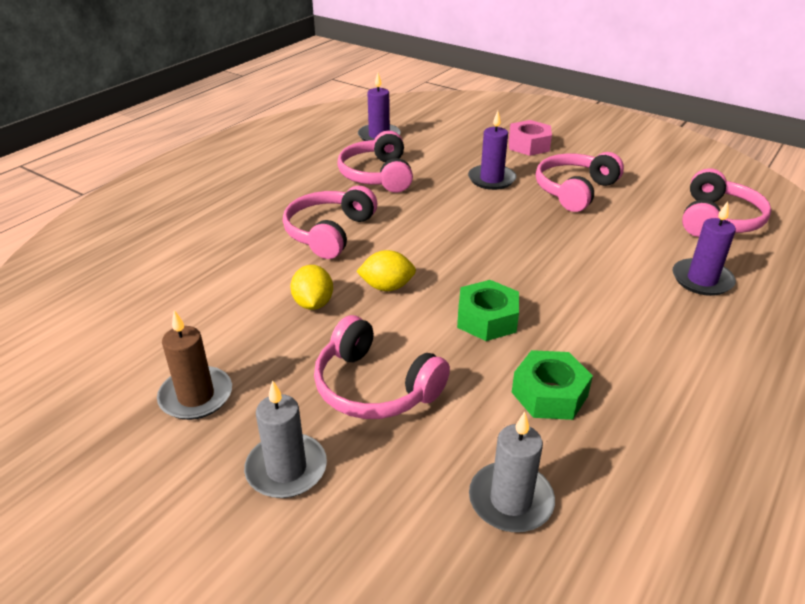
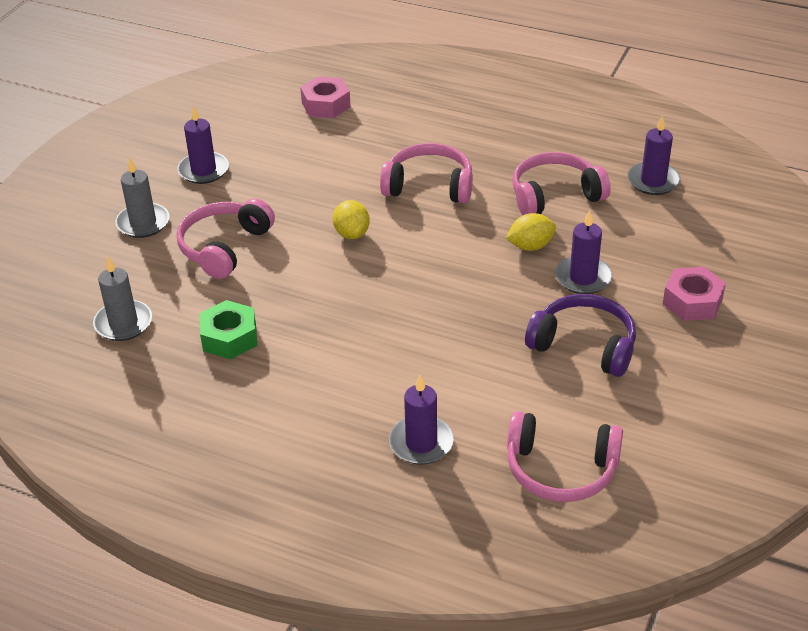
camera: 80 degrees right, 5 degrees up
(130, 281) = (326, 105): none -> pink nut
(196, 396) = (203, 170): brown candle -> purple candle
(313, 304) = (318, 199): yellow lemon -> yellow lemon (530, 246)
(487, 319) = (319, 296): green nut -> none
(574, 191) = (584, 345): pink headphones -> purple headphones

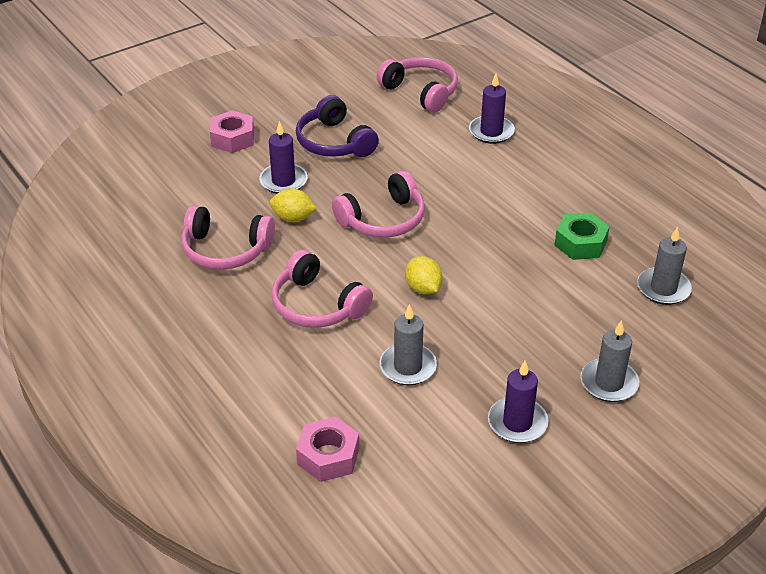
camera: 150 degrees left, 0 degrees up
(224, 247) = (543, 323): pink headphones -> pink headphones (383, 219)
(315, 173) = (408, 367): none -> grey candle
(352, 233) = (423, 288): yellow lemon -> yellow lemon turned 45 degrees counterclockwise
(653, 181) = (136, 228): purple candle -> none

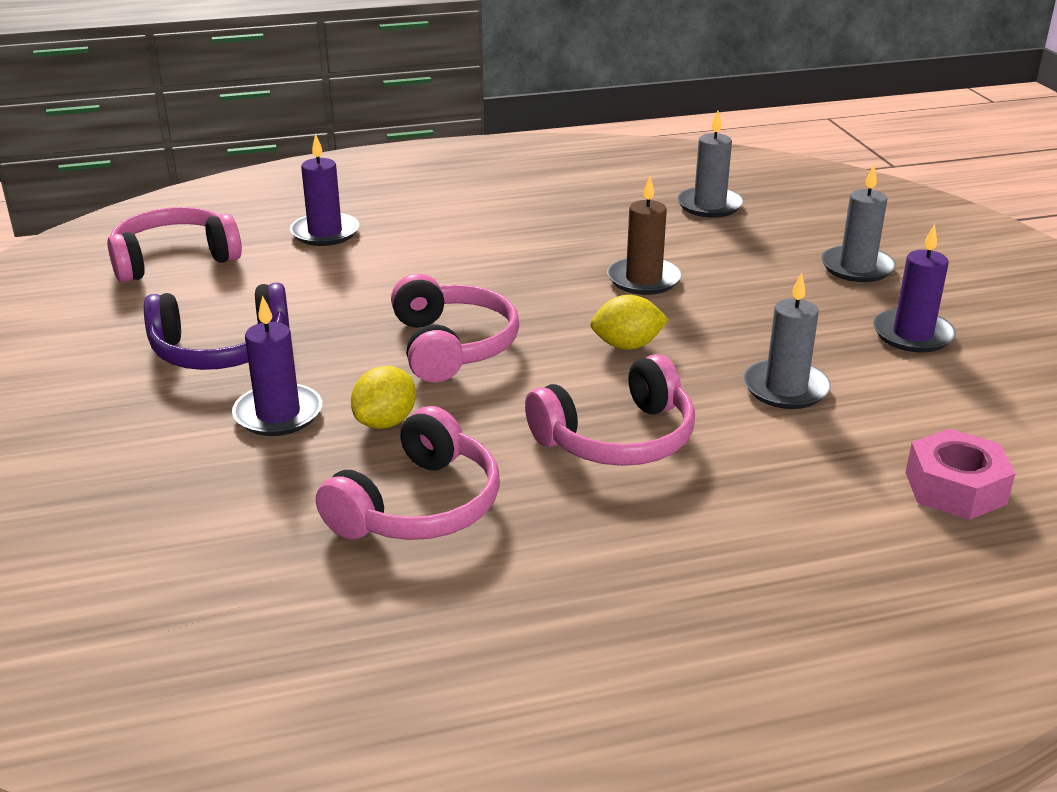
camera: 70 degrees left, 10 degrees down
(232, 138) = (100, 445): pink nut -> none
(517, 278) = (643, 279): none -> brown candle
(580, 243) = (601, 229): green nut -> none

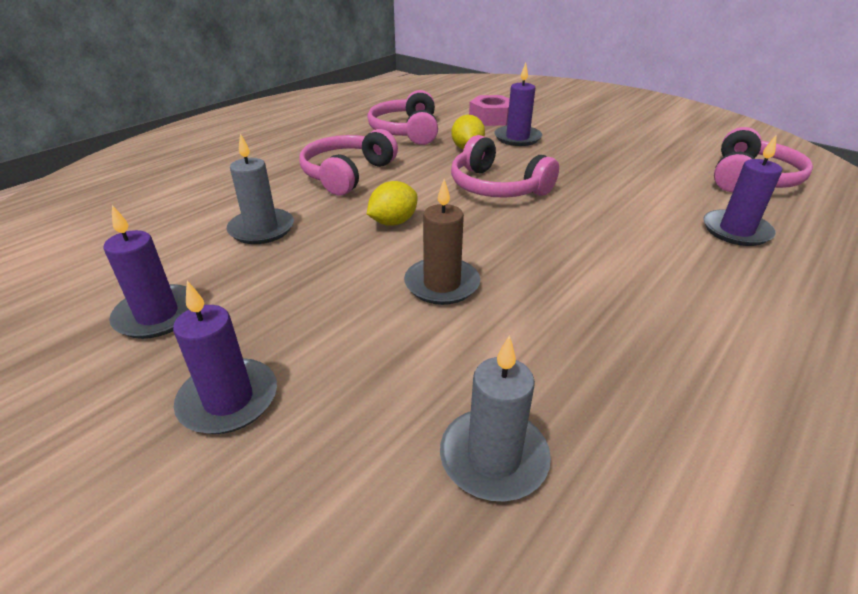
camera: 145 degrees right, 5 degrees up
(221, 350) = (600, 149): purple headphones -> none
(857, 267) = (228, 400): grey candle -> purple candle
(955, 488) = (137, 206): pink nut -> pink nut (491, 118)

